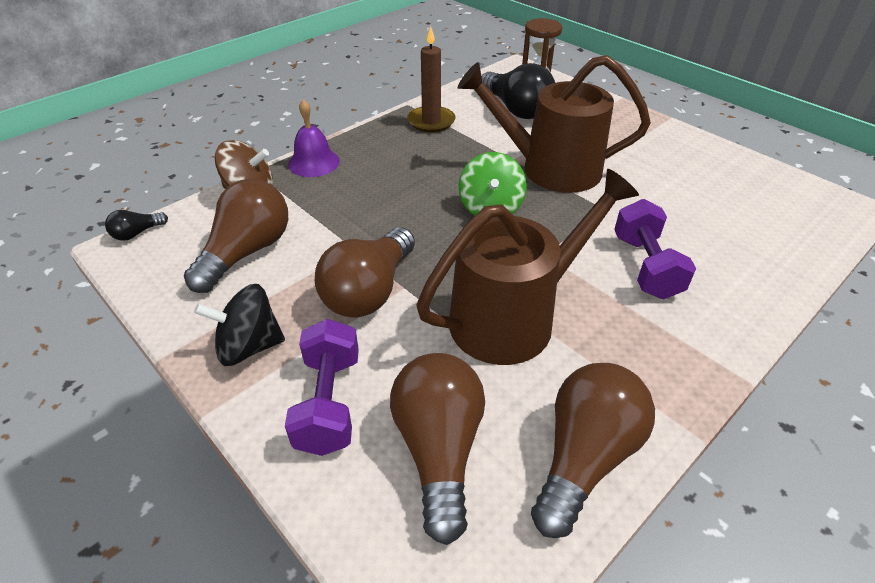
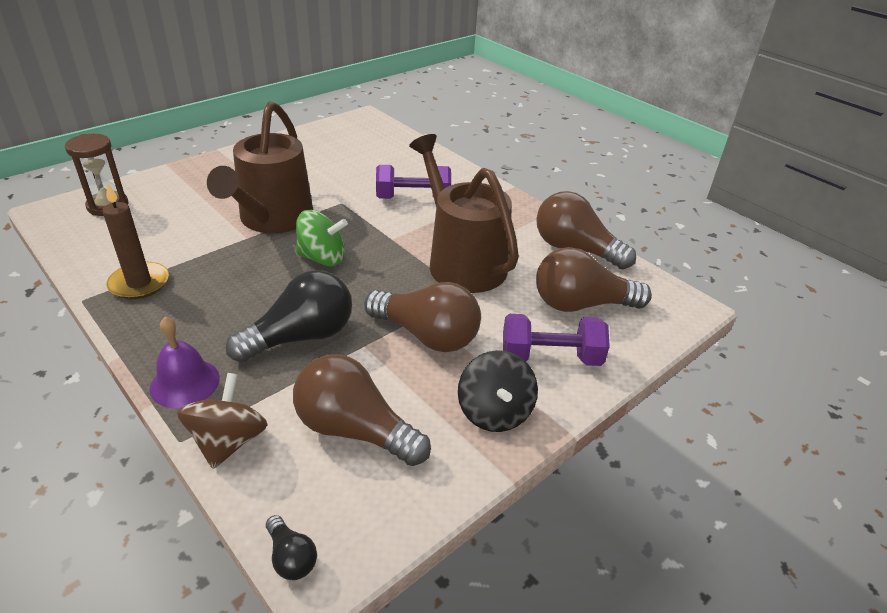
camera: 90 degrees left, 5 degrees down
(516, 109) = (150, 224): black light bulb -> black light bulb (301, 337)

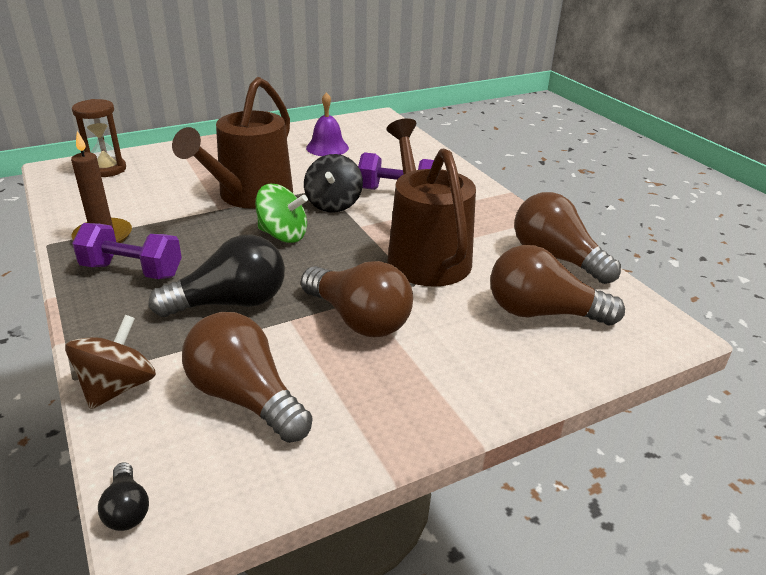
camera: 15 degrees right, 5 degrees down
(185, 383) = (102, 328): purple bell -> purple bell (327, 147)
(494, 412) = (401, 405): black spinning top -> black spinning top (333, 204)
(550, 357) = (486, 360): purple dumbbell -> purple dumbbell (132, 271)

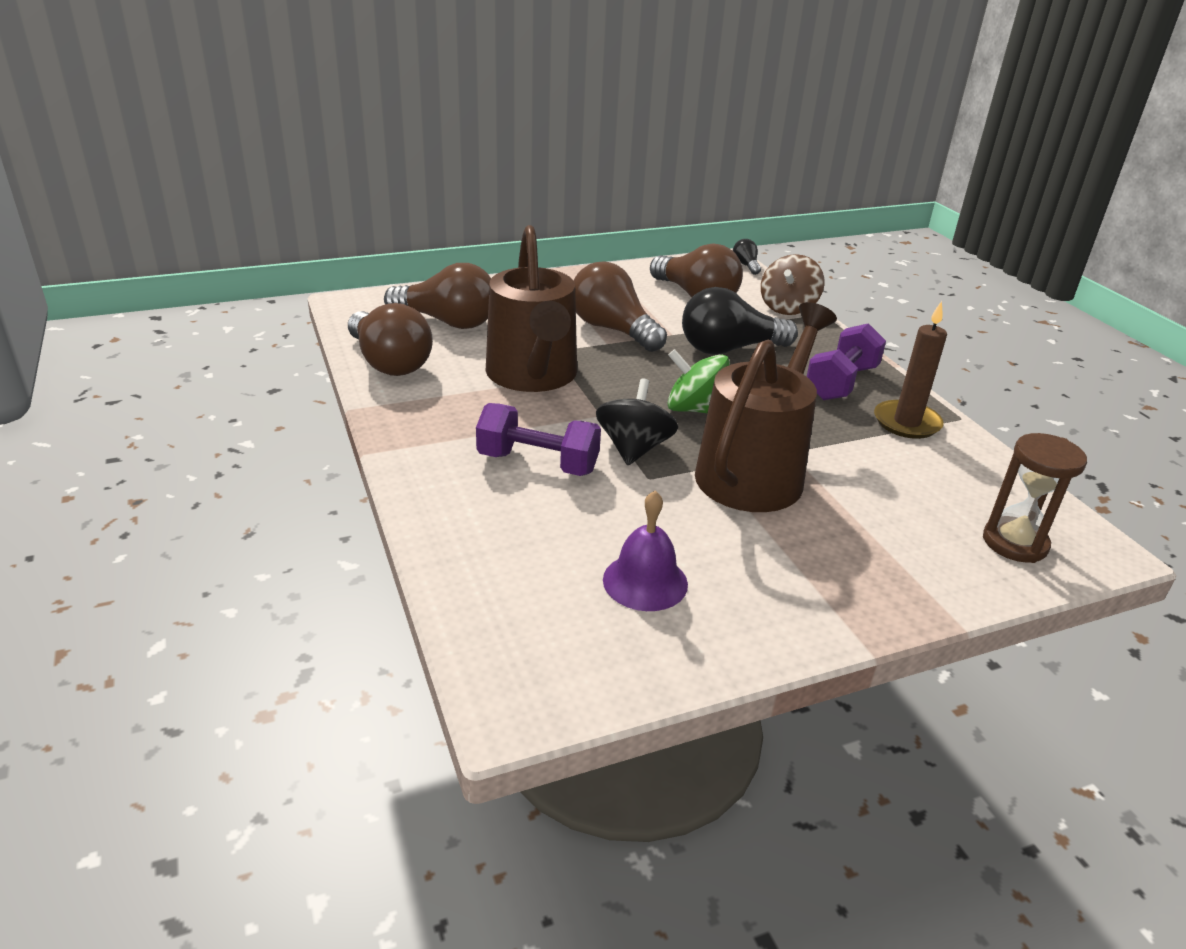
camera: 175 degrees left, 0 degrees up
(132, 271) = (841, 383): purple dumbbell -> purple dumbbell turned 75 degrees counterclockwise

